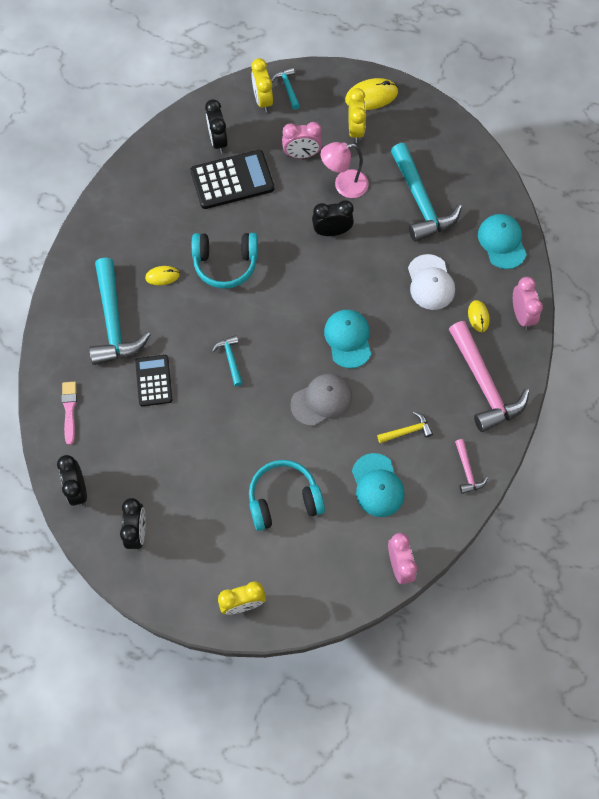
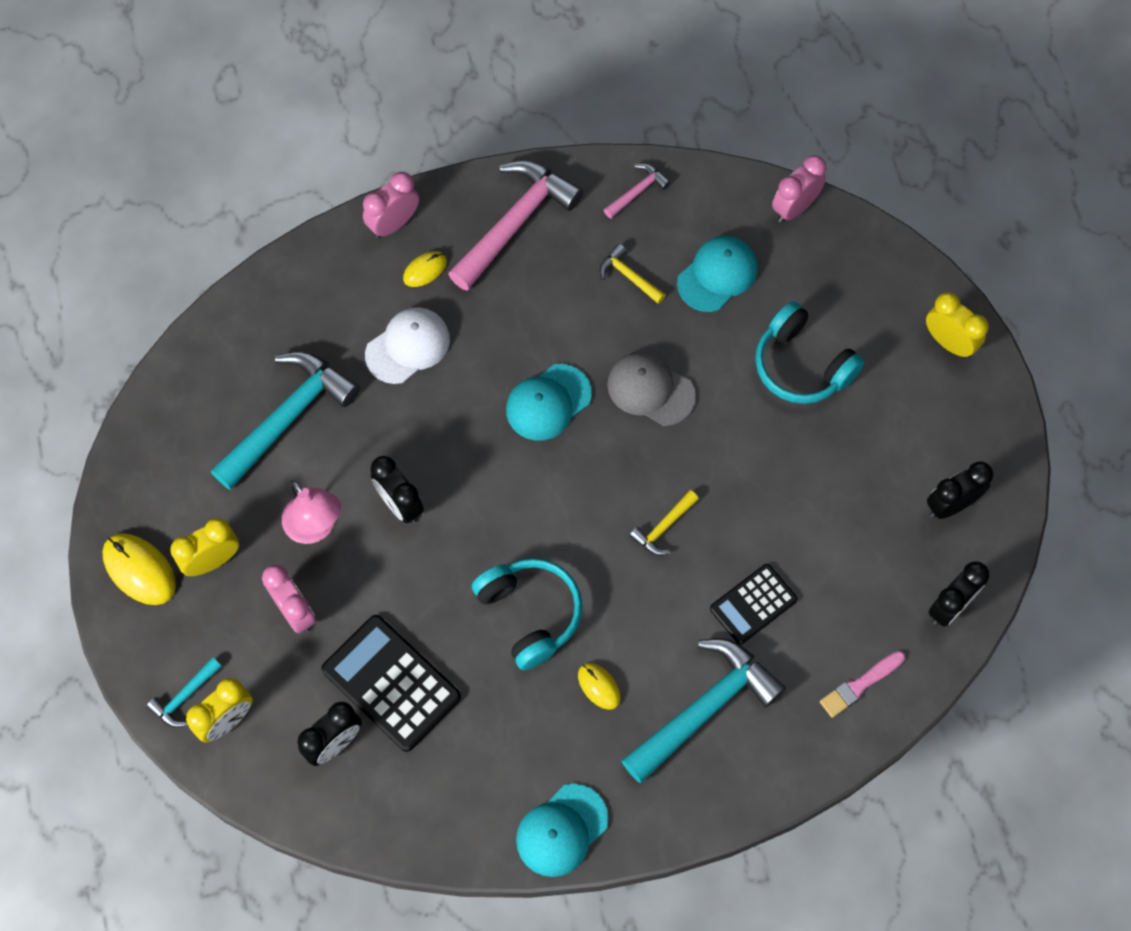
camera: 120 degrees left, 0 degrees up
(230, 359) = (663, 527): turquoise hammer -> yellow hammer
(502, 242) = (297, 291): turquoise cap -> turquoise cap (561, 830)

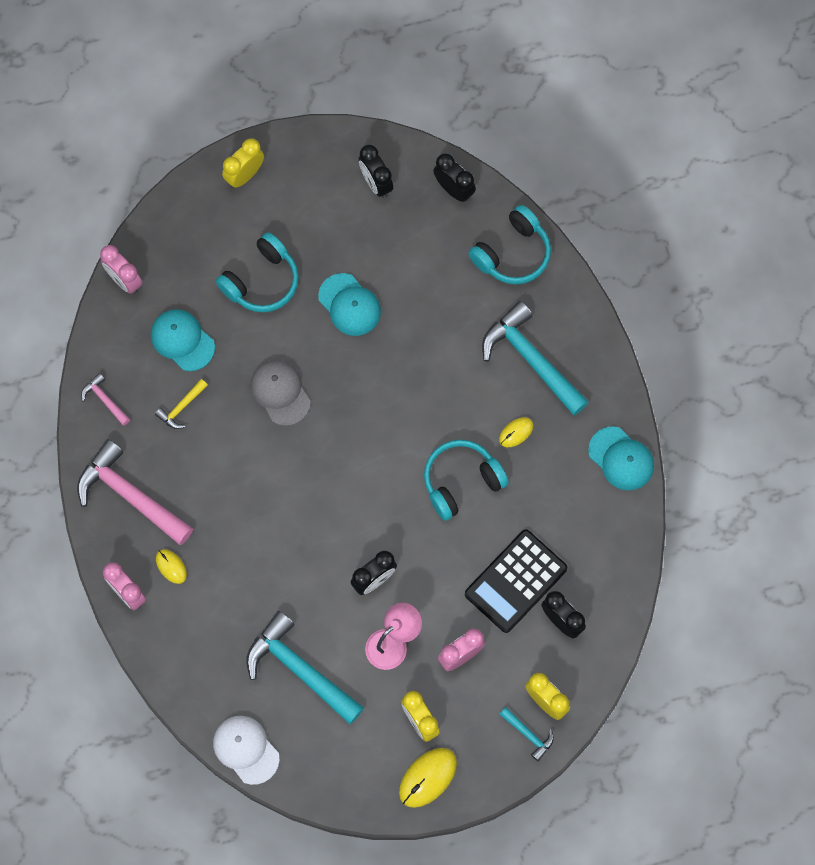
camera: 90 degrees left, 5 degrees up
(408, 346) = (239, 578): white cap -> white cap (246, 749)
(548, 402) = (290, 469): turquoise cap -> turquoise cap (349, 305)
(650, 390) = (280, 392): grey cap -> grey cap turned 120 degrees clockwise
(663, 527) = (393, 385): yellow hammer -> none
(753, 604) = (453, 323): black calculator -> none
(860, 685) = (512, 253): pink brush -> turquoise headphones

